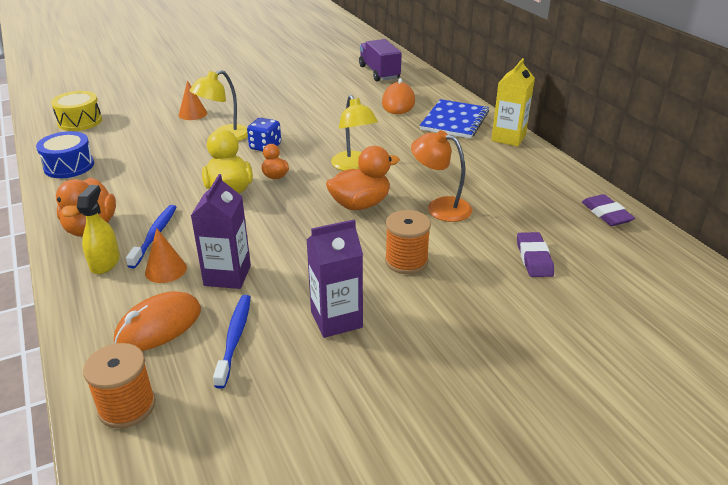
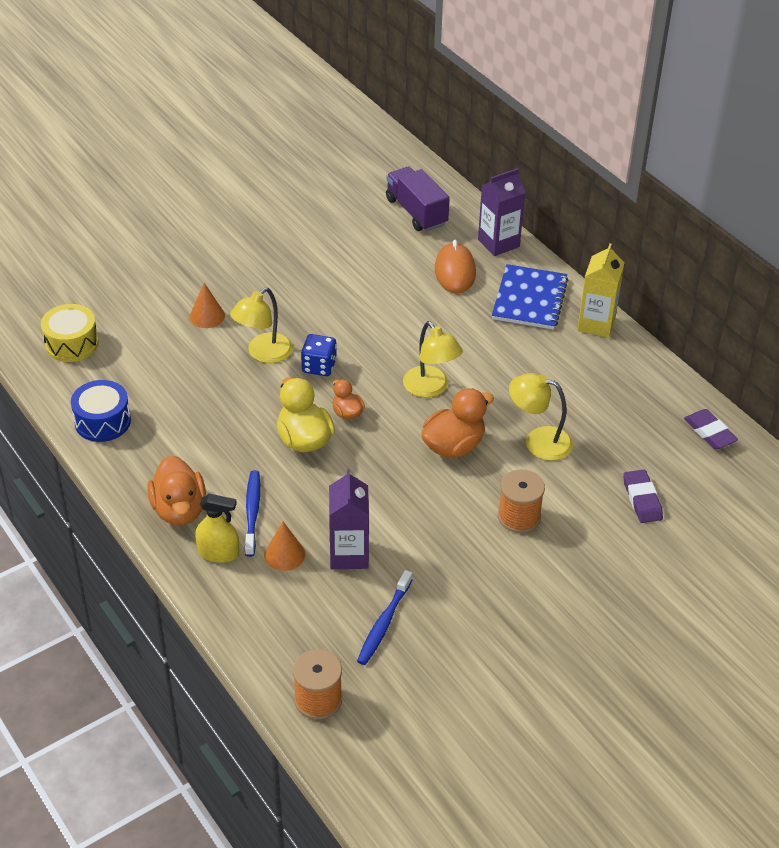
camera: 10 degrees left, 10 degrees up
(105, 263) = (218, 553): yellow spray bottle -> yellow spray bottle turned 105 degrees clockwise
(159, 326) = (308, 618): orange mouse -> none
(234, 338) = (384, 623): blue toothbrush -> blue toothbrush turned 150 degrees counterclockwise
(336, 319) = (470, 592): purple carton -> purple carton (498, 243)
(440, 207) = (538, 441): orange lamp -> yellow lamp

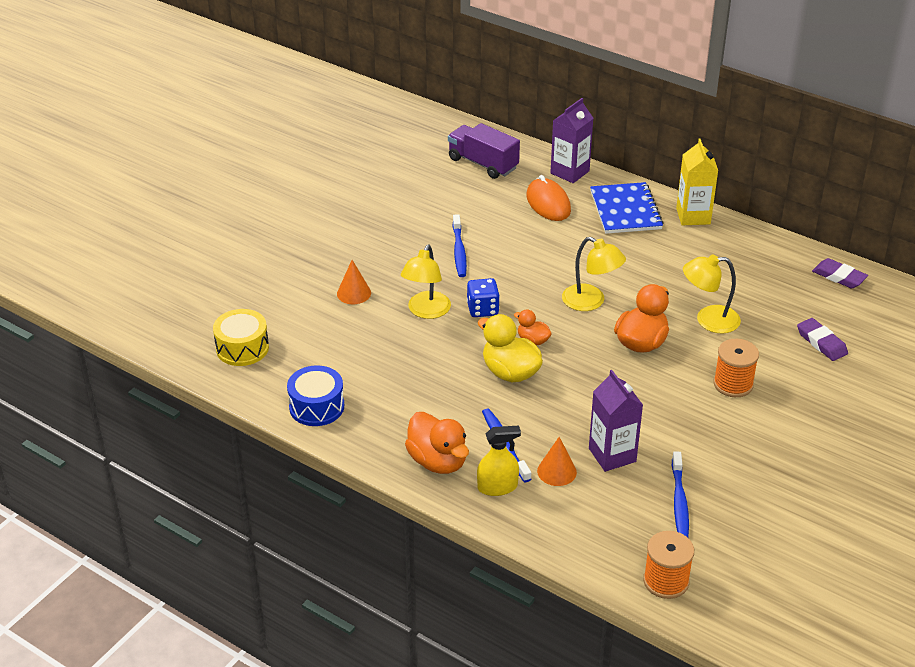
camera: 20 degrees left, 5 degrees down
(334, 299) = (459, 251): none -> blue toothbrush

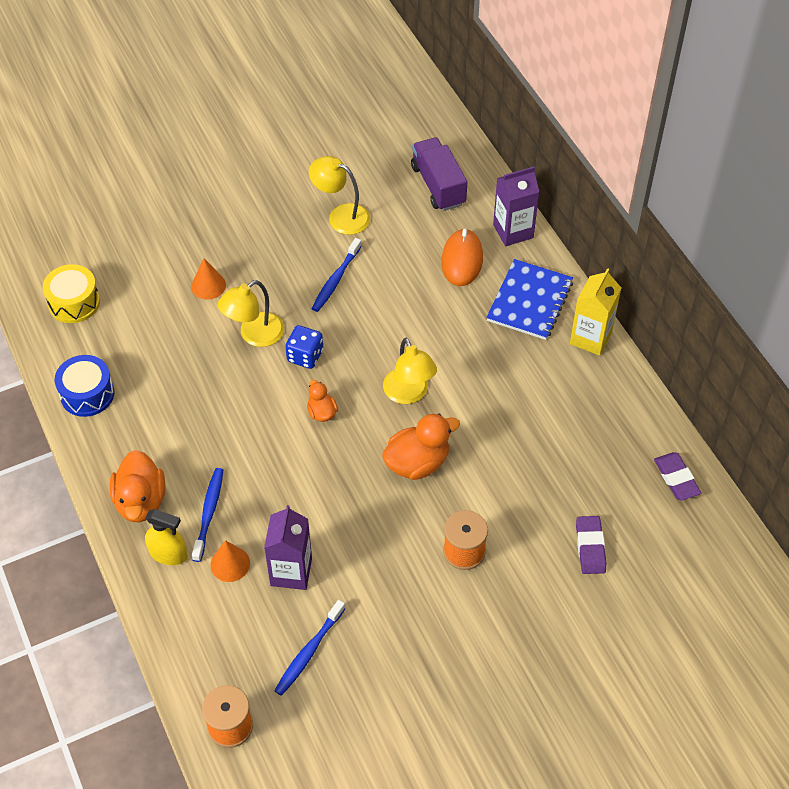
camera: 30 degrees right, 15 degrees up
(510, 372) = (274, 438): yellow duck -> none
(708, 320) = (502, 467): yellow lamp -> yellow lamp (341, 216)

